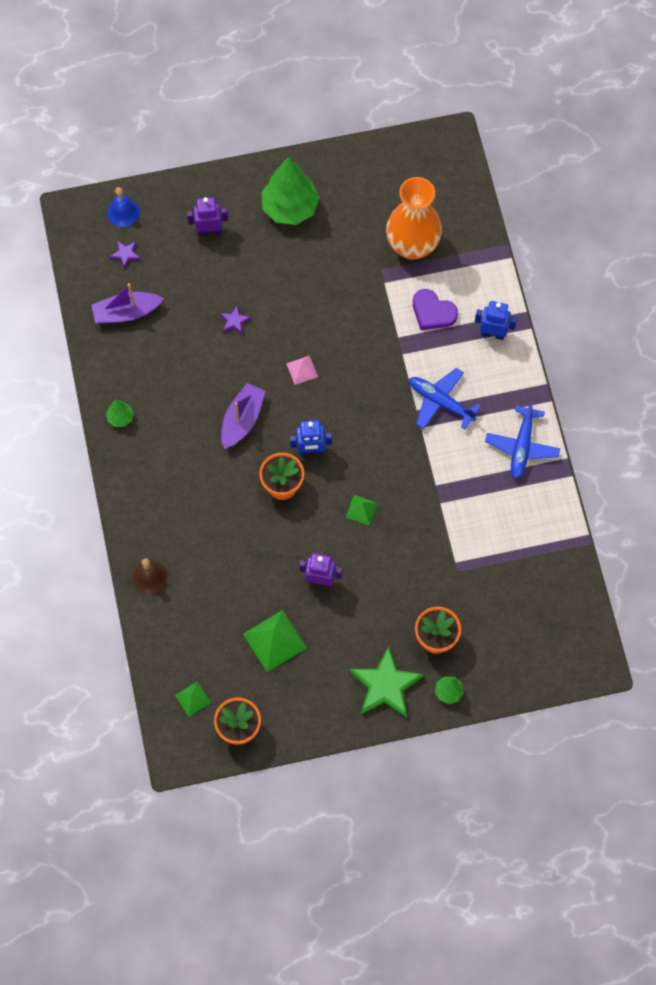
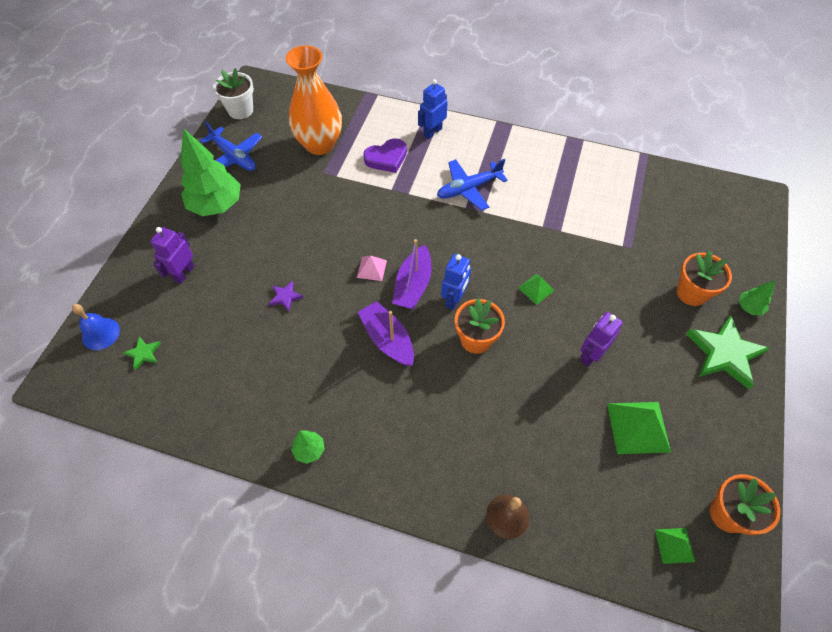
camera: 60 degrees left, 10 degrees down
(125, 254) = (143, 353): purple star -> green star
(126, 312) = (203, 384): purple boat -> purple boat (413, 285)
(410, 151) = (240, 110): none -> white flower pot
(522, 446) = (541, 157): blue plane -> blue plane (234, 157)

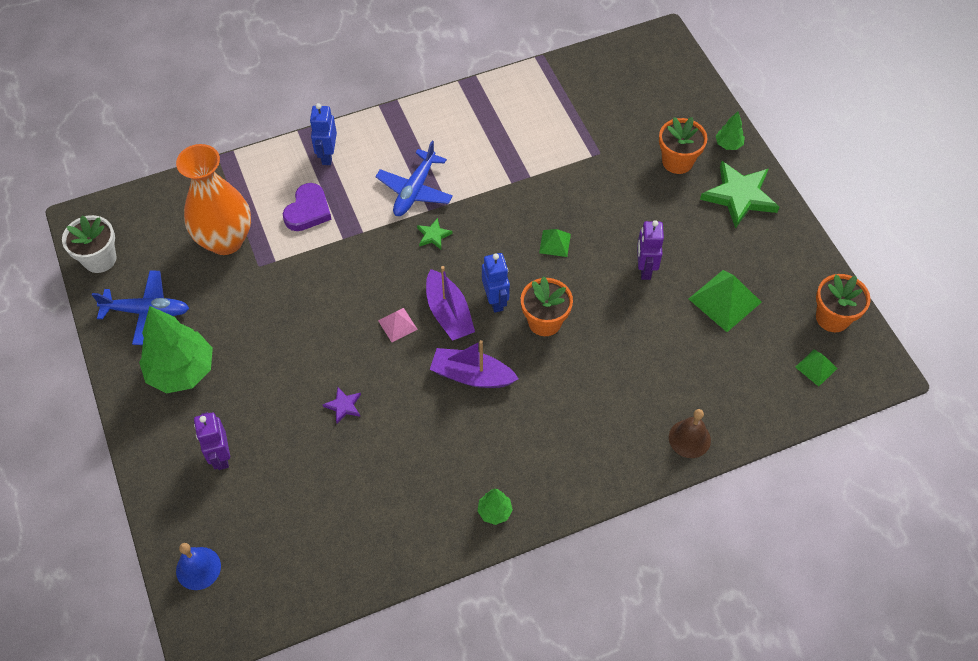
camera: 40 degrees left, 0 degrees up
(143, 353) = (262, 552): green star -> green star (433, 235)

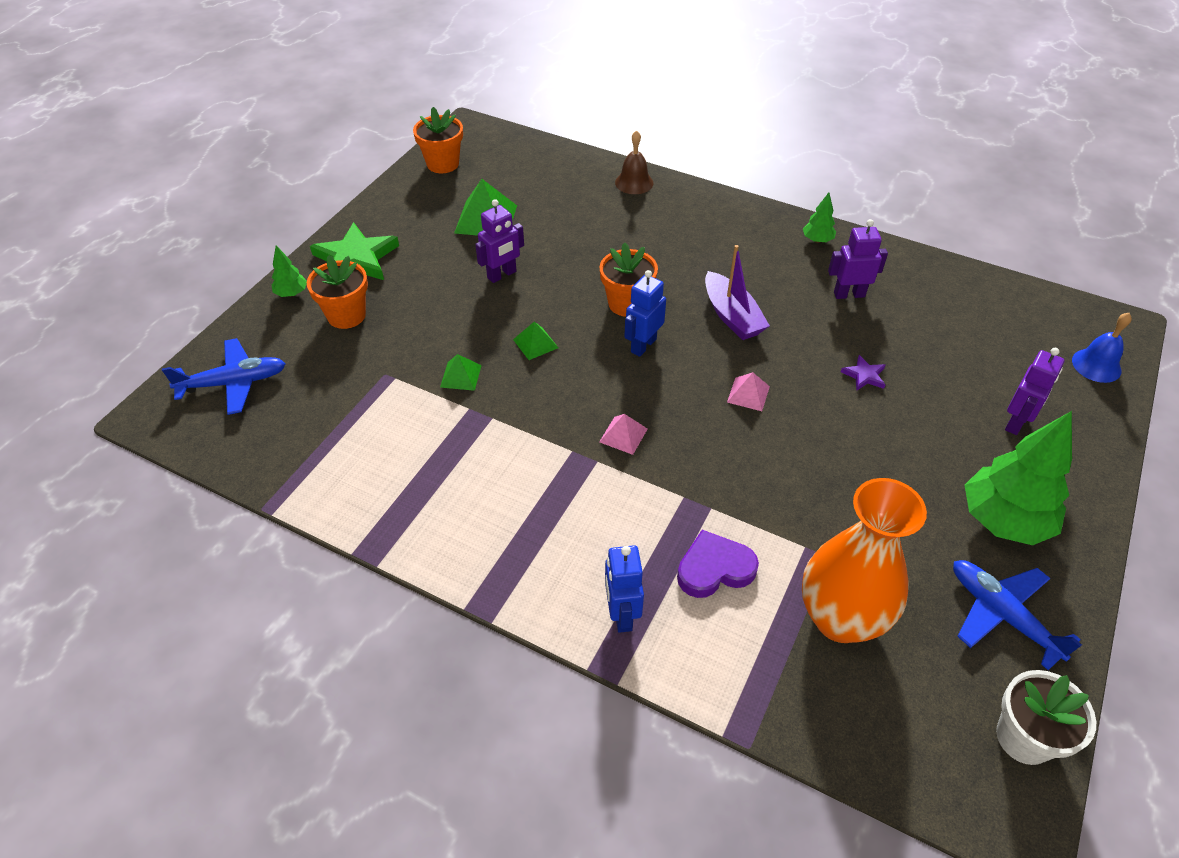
camera: 130 degrees left, 10 degrees down
(327, 155) = (621, 614): blue robot -> blue robot turned 120 degrees clockwise
(415, 190) = (584, 490): blue plane -> blue plane (234, 383)
(419, 473) = (849, 294): none -> purple robot
(433, 235) = (623, 435): green star -> pink pyramid
(448, 313) = (693, 367): purple boat -> none
(816, 367) = (500, 154): green pyramid -> green pyramid (461, 376)

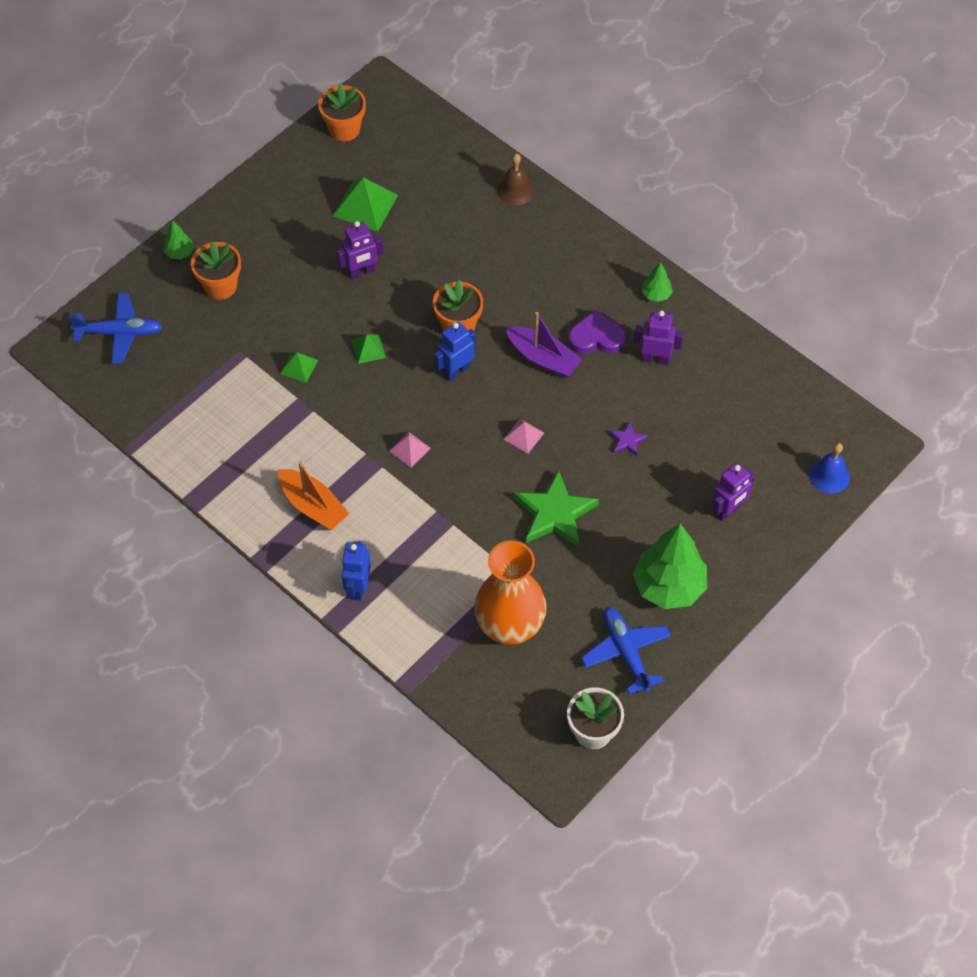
camera: 15 degrees right, 10 degrees up
(356, 259) = (240, 227): green star -> green star (554, 513)
(527, 525) = (313, 506): none -> orange boat
(714, 568) = (436, 571): purple heart -> purple heart (596, 337)
(732, 316) = (543, 358): purple boat -> purple boat turned 45 degrees counterclockwise

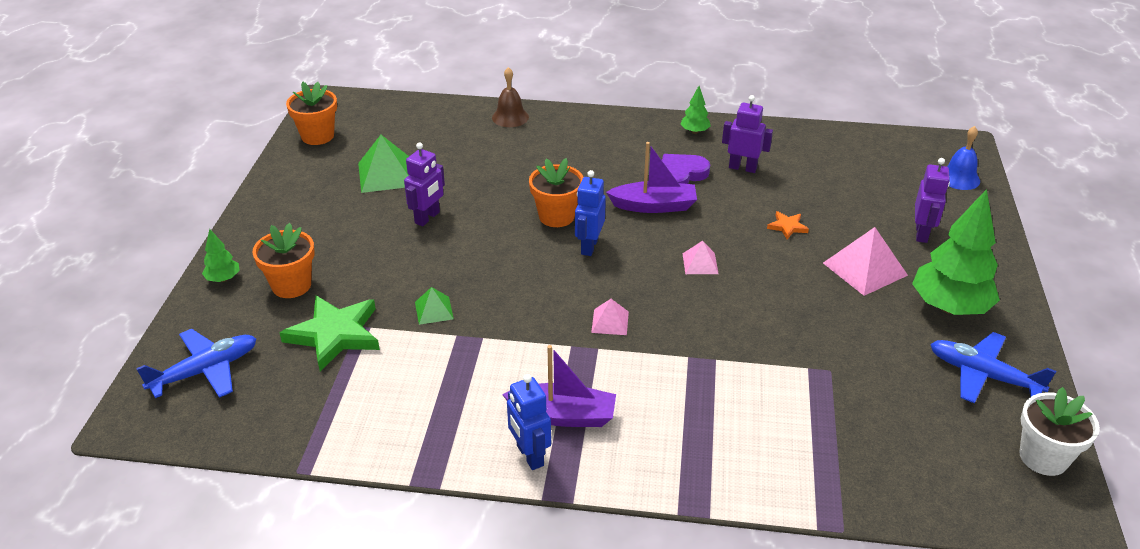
camera: 35 degrees left, 20 degrees down
(313, 506) = (563, 415): orange boat -> purple boat
(358, 587) = (684, 462): blue robot -> blue robot (529, 456)
(368, 349) = (490, 267): green pyramid -> none
(510, 627) = (864, 413): orange vase -> none
(554, 513) = (793, 304): green star -> green star (334, 335)
(627, 440) = (787, 227): purple star -> orange star
(643, 515) = (864, 269): none -> pink pyramid
(655, 359) = (742, 168): purple robot -> purple robot turned 45 degrees clockwise

